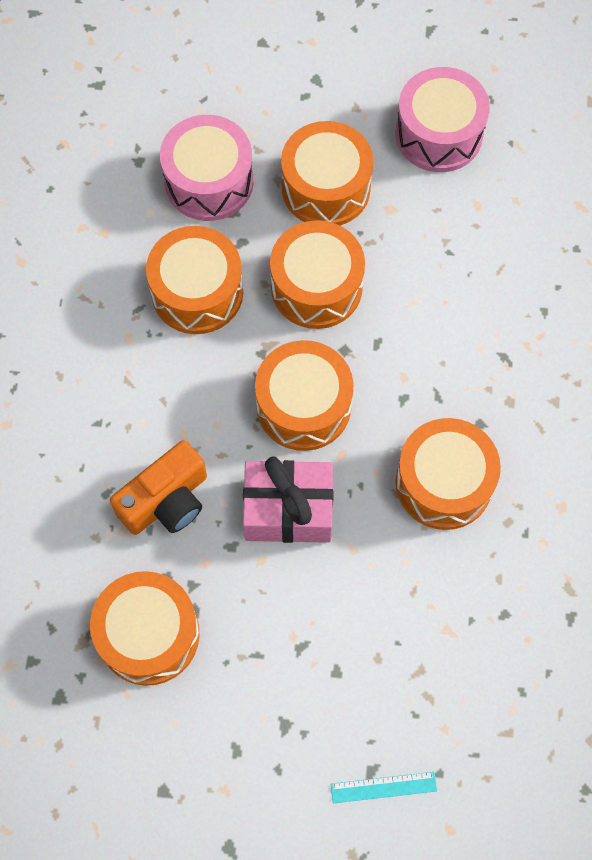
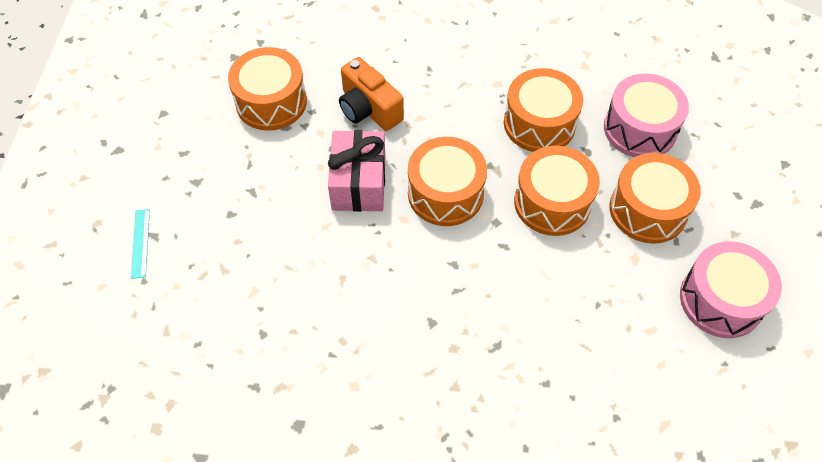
camera: 90 degrees right, 10 degrees down
(443, 483) = (378, 292): orange drum -> none

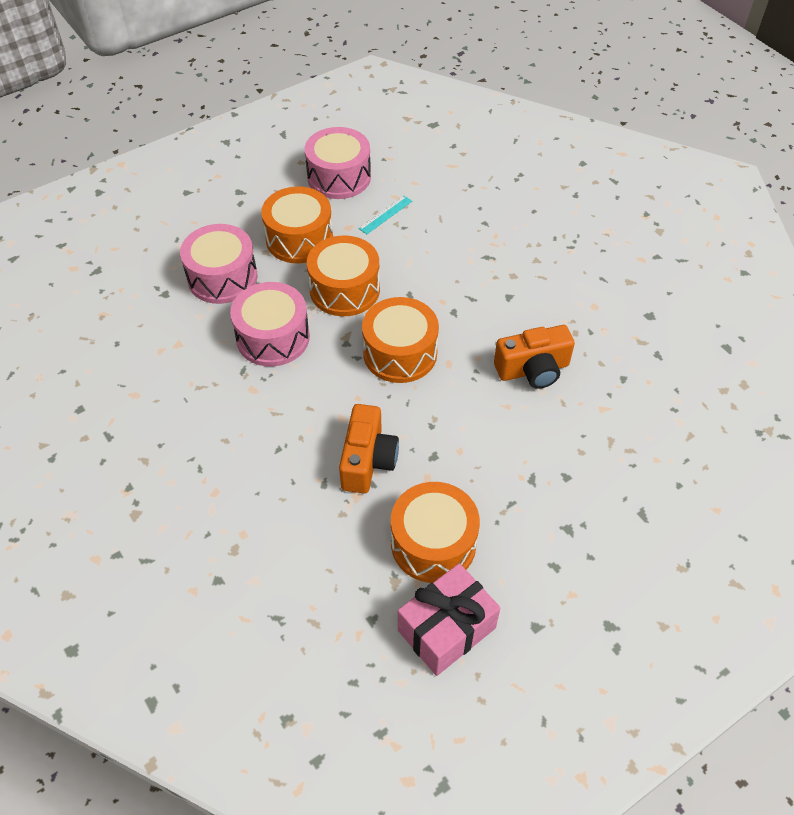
camera: 130 degrees left, 5 degrees down
(140, 243) = (658, 517): turquoise ruler -> turquoise ruler (385, 215)
(338, 273) = (533, 369): none -> orange camera
(359, 183) = (448, 412): pink gift -> pink gift (446, 629)
(539, 123) = (273, 337): orange drum -> pink drum

